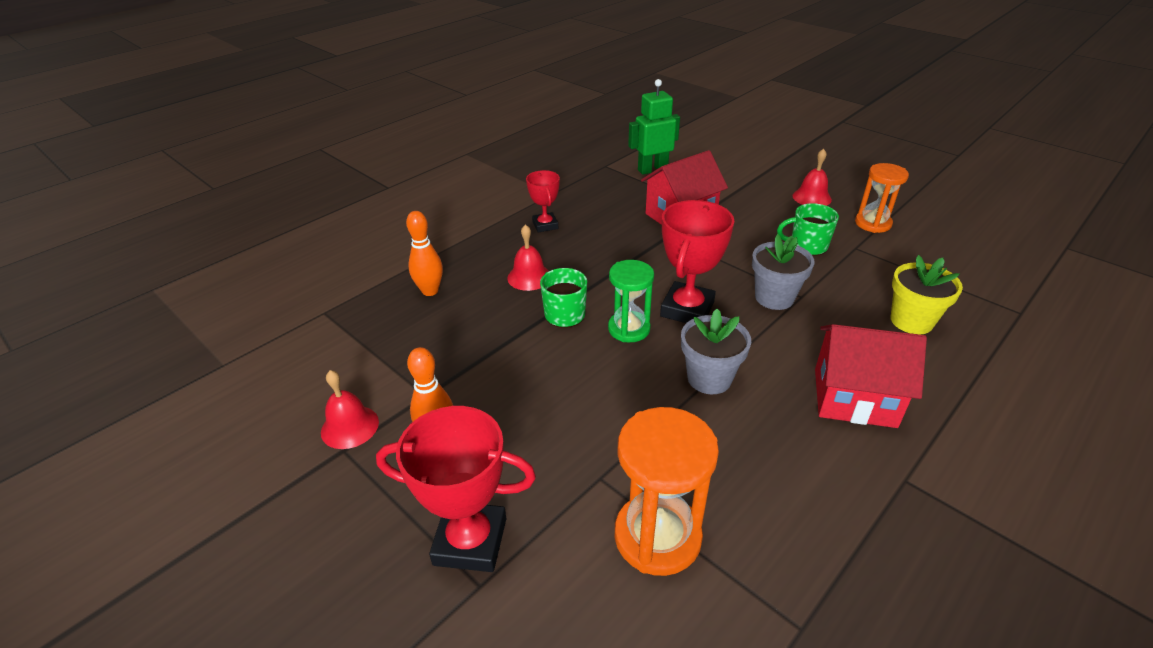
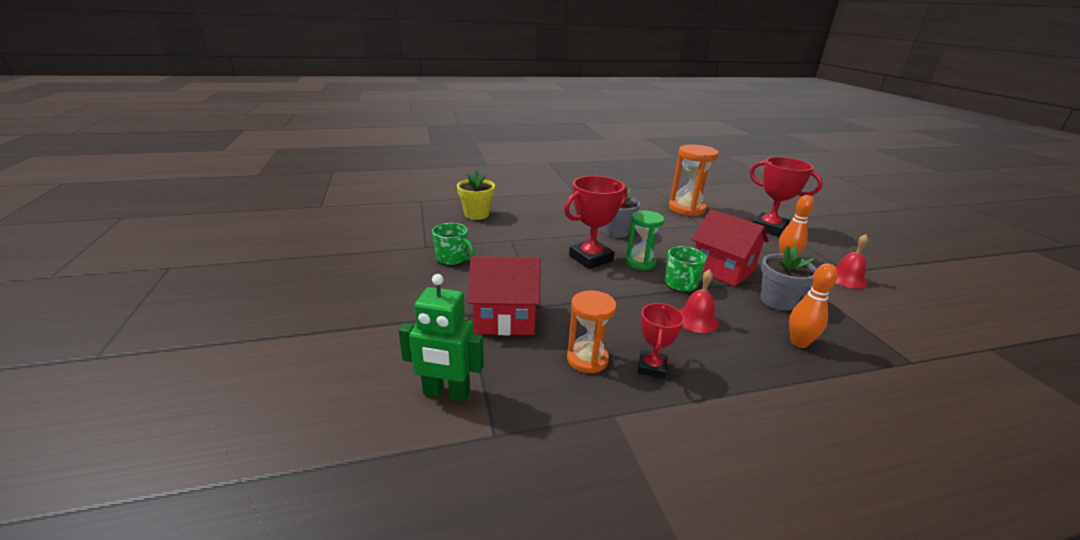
camera: 150 degrees left, 10 degrees down
(774, 298) = (528, 245): grey flower pot -> grey flower pot (777, 301)
(811, 197) = (369, 286): red bell -> none
(854, 397) = (556, 208): red house -> red house (722, 269)
(872, 223) = (379, 253): orange hourglass -> orange hourglass (587, 359)

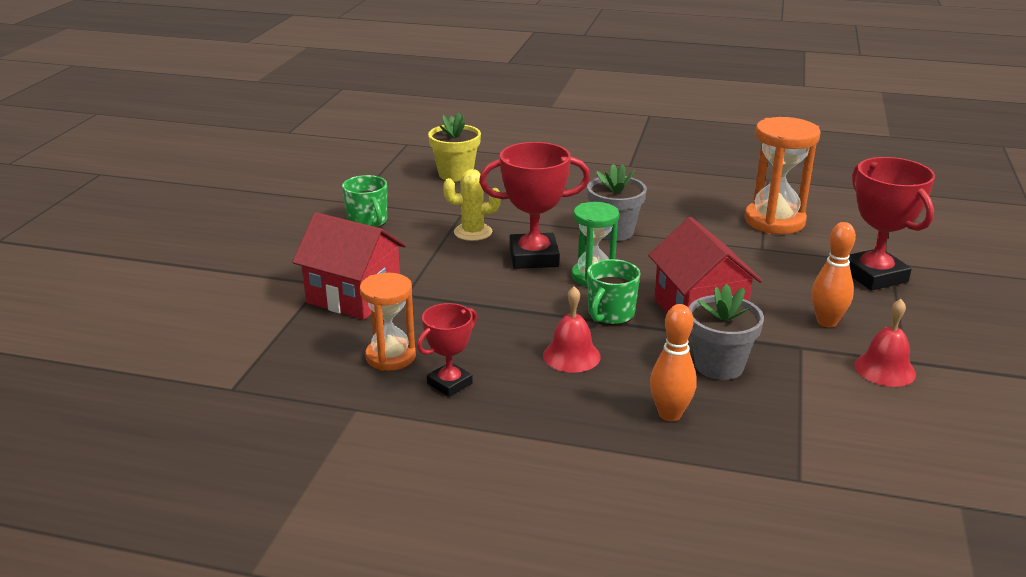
camera: 30 degrees right, 0 degrees up
(446, 393) = (227, 345): green robot -> none
(533, 250) = (473, 232): none -> yellow cactus

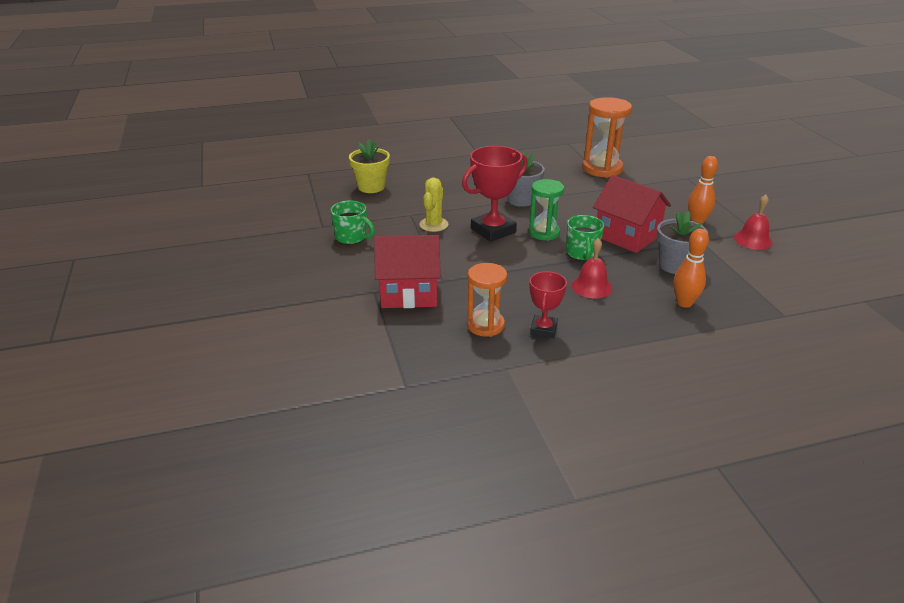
camera: 30 degrees left, 5 degrees up
(473, 232) = (434, 225): yellow cactus -> yellow cactus turned 45 degrees counterclockwise
(874, 276) = (688, 188): red trophy -> none

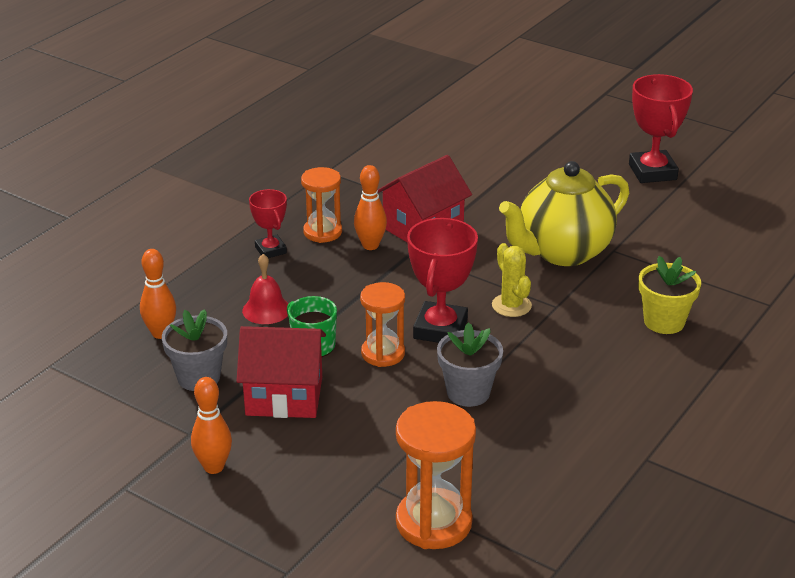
camera: 140 degrees right, 0 degrees up
(191, 258) = (652, 172): none -> red trophy
(352, 237) = (562, 252): green mug -> yellow teapot
(464, 298) = (370, 245): none -> orange bowling pin
(544, 233) = (383, 353): green hourglass -> orange hourglass
(753, 240) = (123, 468): red bell -> none

